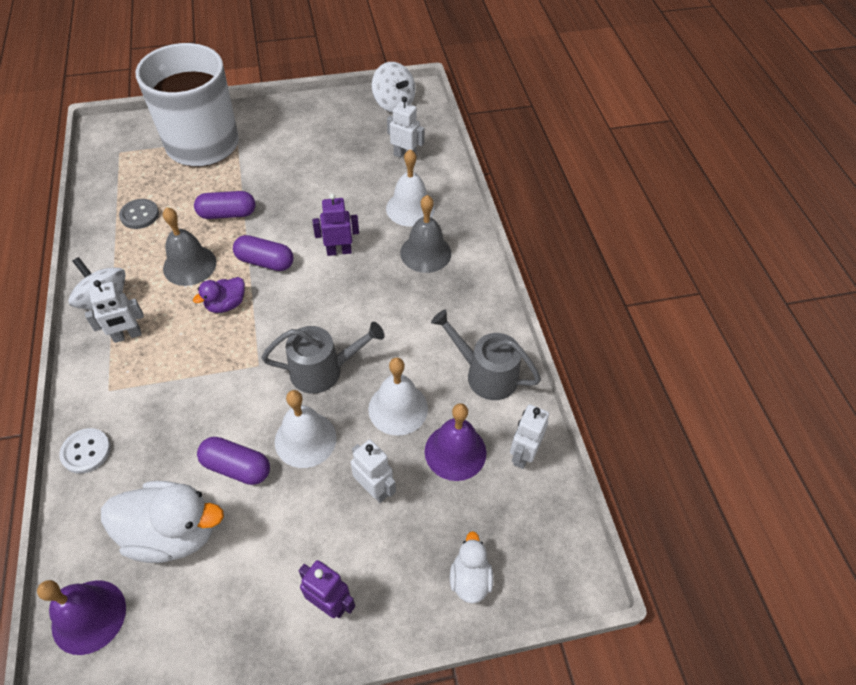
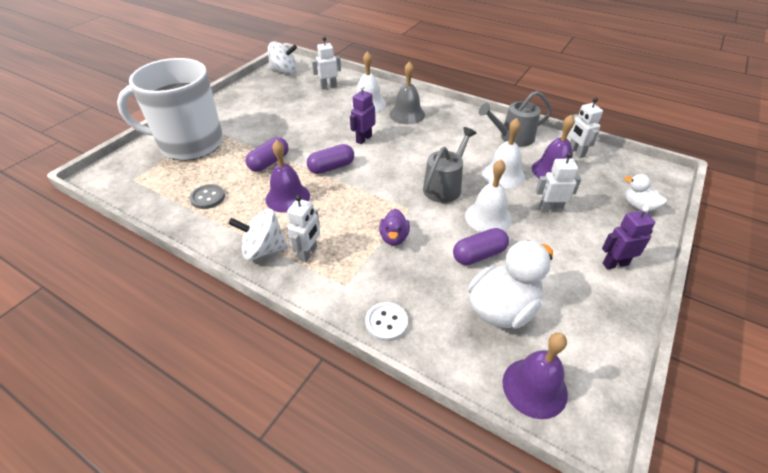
camera: 45 degrees left, 10 degrees down
(189, 265) = (287, 197): grey bell -> purple bell
(226, 304) = (343, 198): purple duck -> purple duck (394, 238)

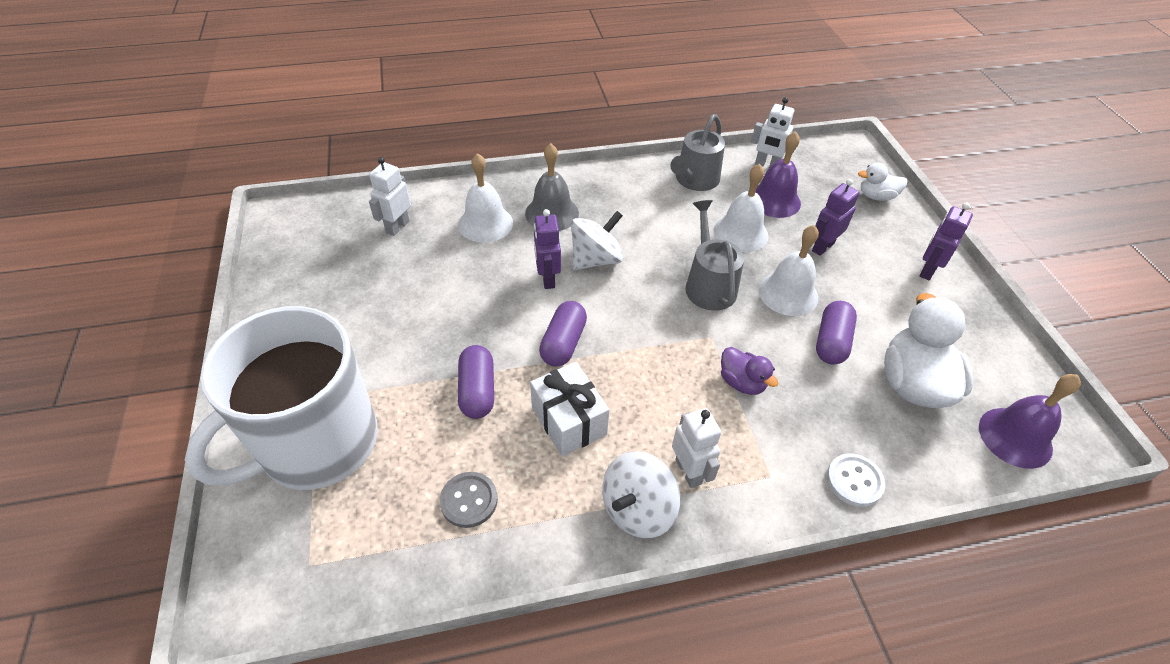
camera: 45 degrees left, 5 degrees up
(284, 71) = (293, 236): white spinning top -> white spinning top (595, 259)
(287, 197) = (569, 421): purple bell -> white gift
(550, 209) = (822, 247): white robot -> purple robot

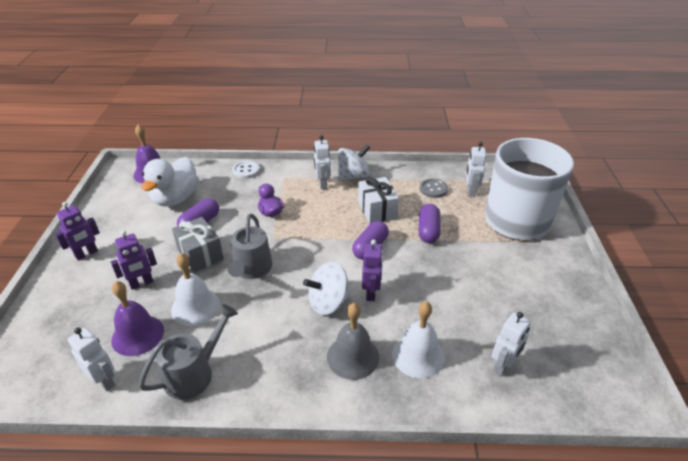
camera: 165 degrees left, 10 degrees down
(392, 510) = (470, 191): none -> white robot
(788, 293) = (200, 254): white bell -> grey gift
(876, 196) = (43, 323): white duck -> none

